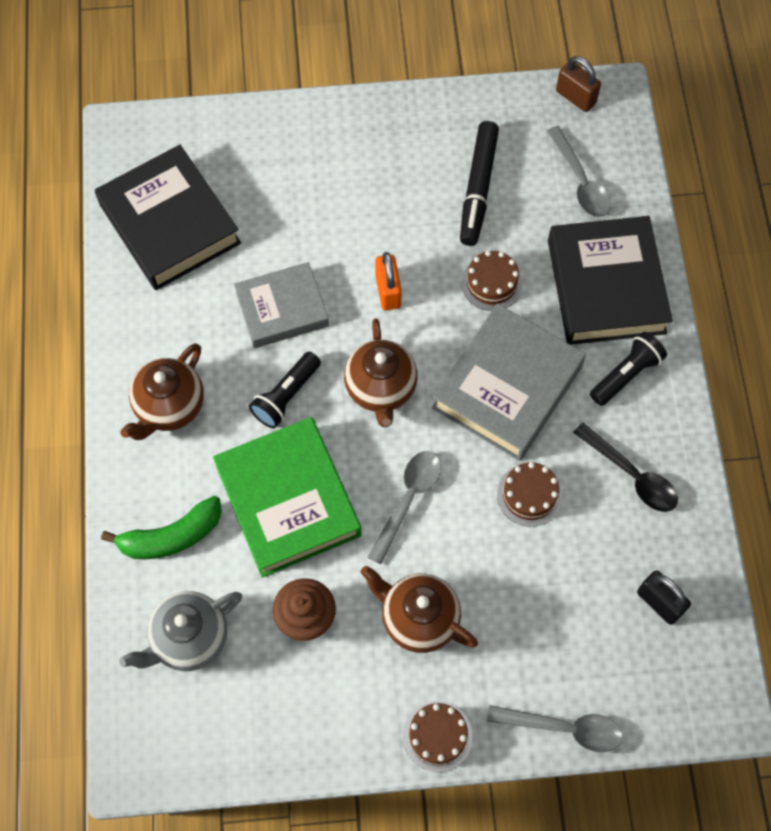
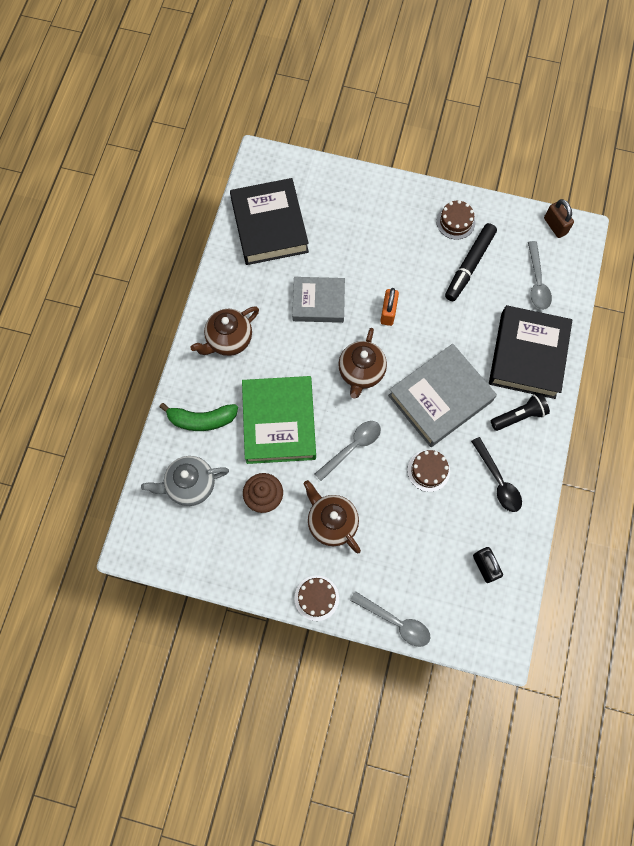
camera: 20 degrees right, 5 degrees up
(286, 396) = (301, 357): black flashlight -> none
(491, 283) = (455, 329): brown cake -> brown cake (455, 222)

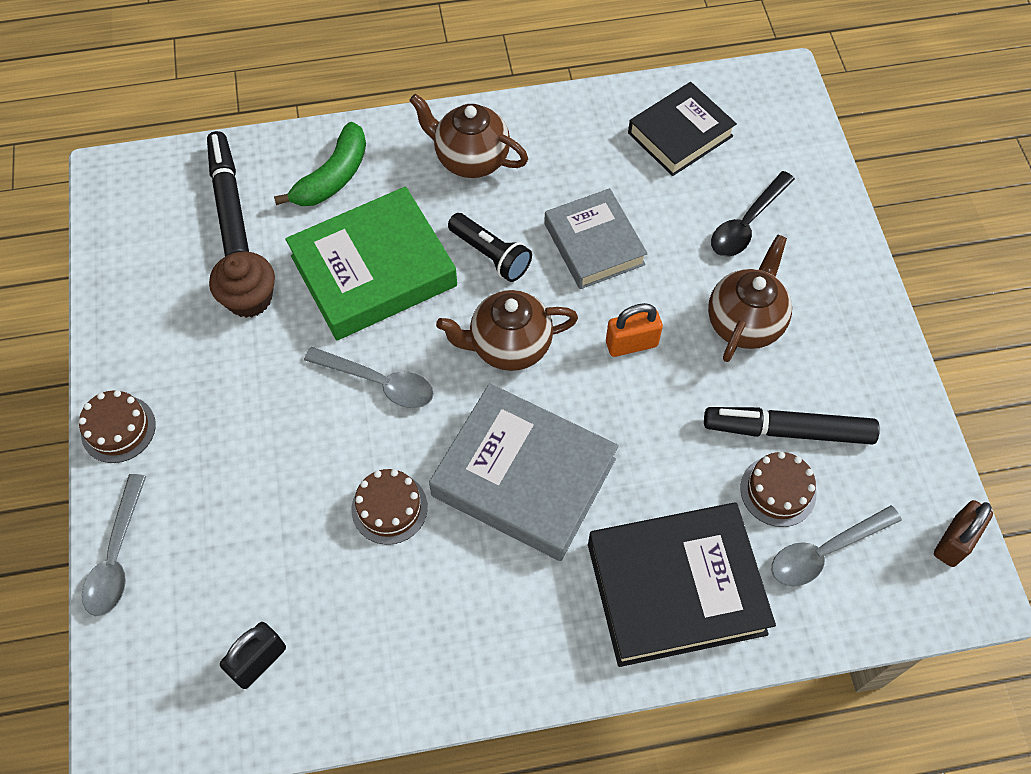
camera: 65 degrees right, 10 degrees down
(190, 485) = (230, 203): grey teapot -> black marker
(202, 420) = (333, 177): green banana -> green banana turned 120 degrees counterclockwise
(269, 226) = (680, 134): black book -> black book, size x0.65
(331, 522) = (245, 402): brown teapot -> brown teapot (744, 322)
(455, 222) = (854, 379): brown cake -> brown cake (778, 491)
(498, 481) = (419, 625): black spoon -> black spoon (746, 224)
(519, 416) = (555, 616): black flashlight -> black flashlight (490, 255)

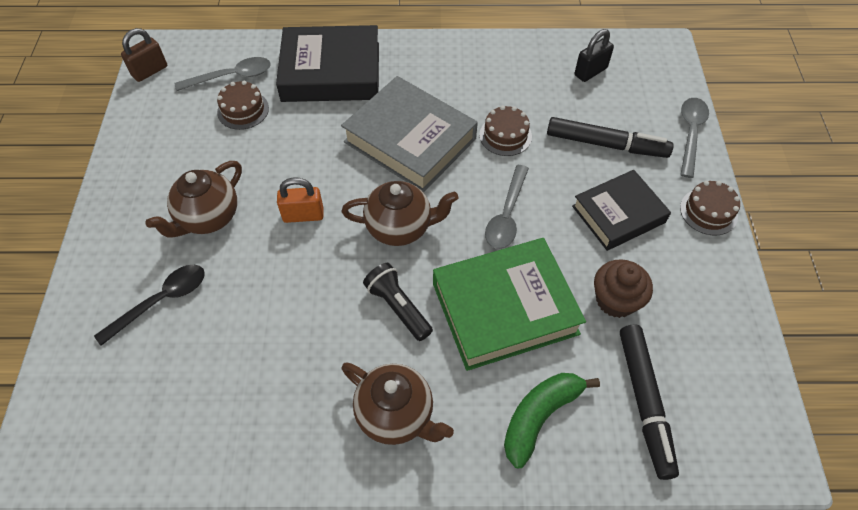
camera: 170 degrees left, 5 degrees down
(379, 383) = (506, 215): grey spoon -> grey spoon turned 105 degrees counterclockwise
(594, 244) = (303, 303): grey book -> none
(680, 134) = (175, 408): black book -> black book (618, 214)
(788, 430) = (217, 142): black marker -> black marker (606, 144)

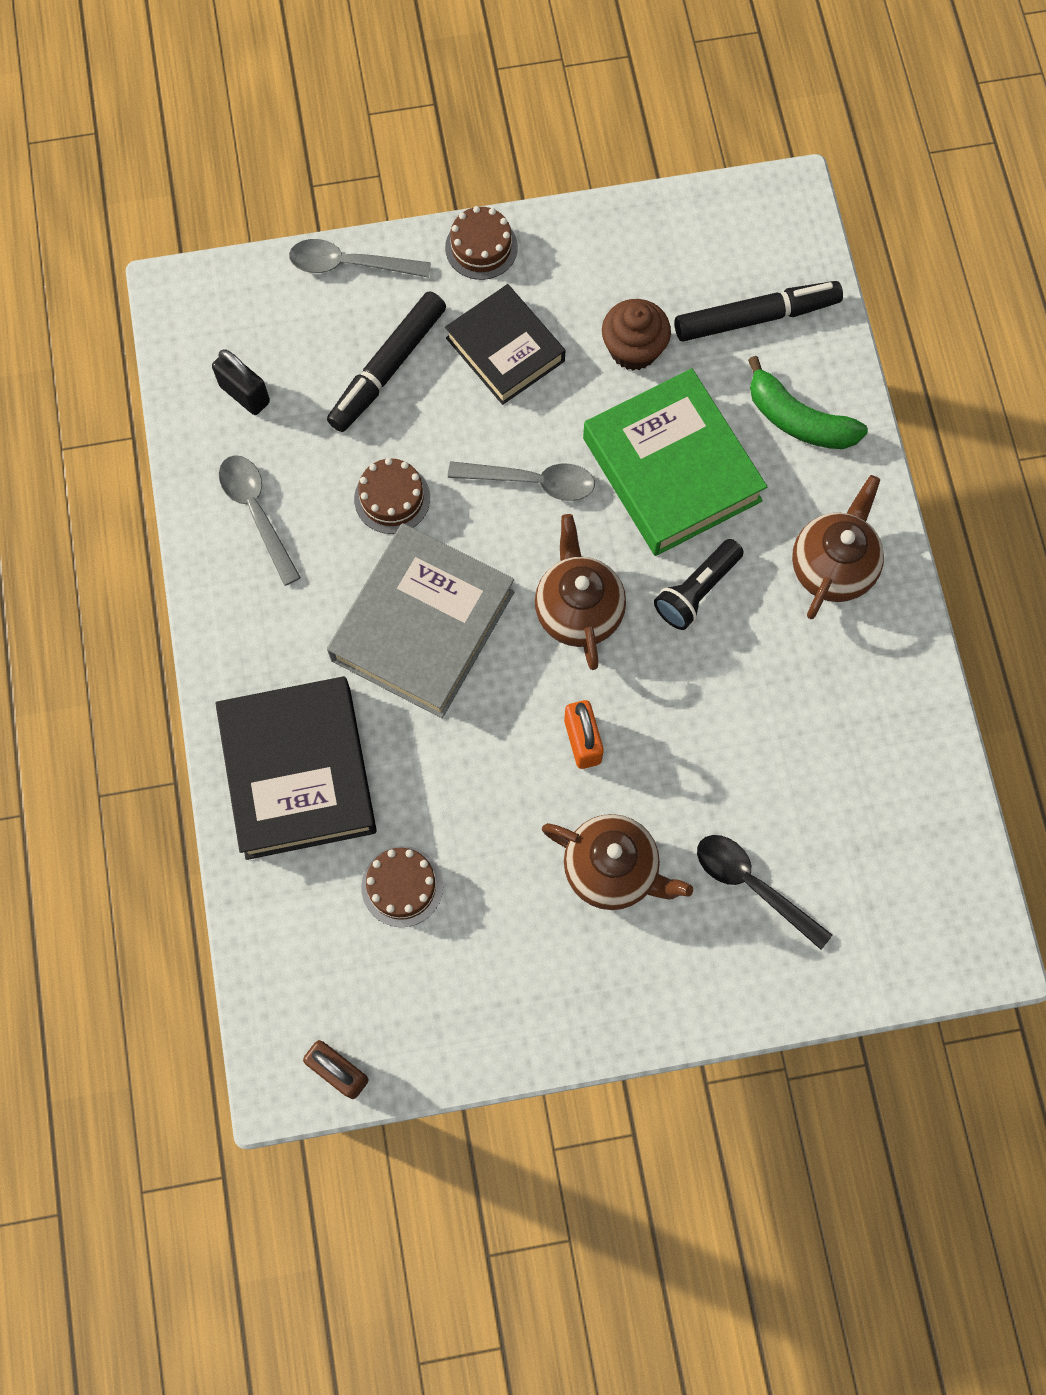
camera: 100 degrees left, 15 degrees up
(232, 77) = (332, 928): grey spoon -> grey spoon (256, 512)
(606, 144) = (387, 368): black marker -> black marker turned 150 degrees counterclockwise

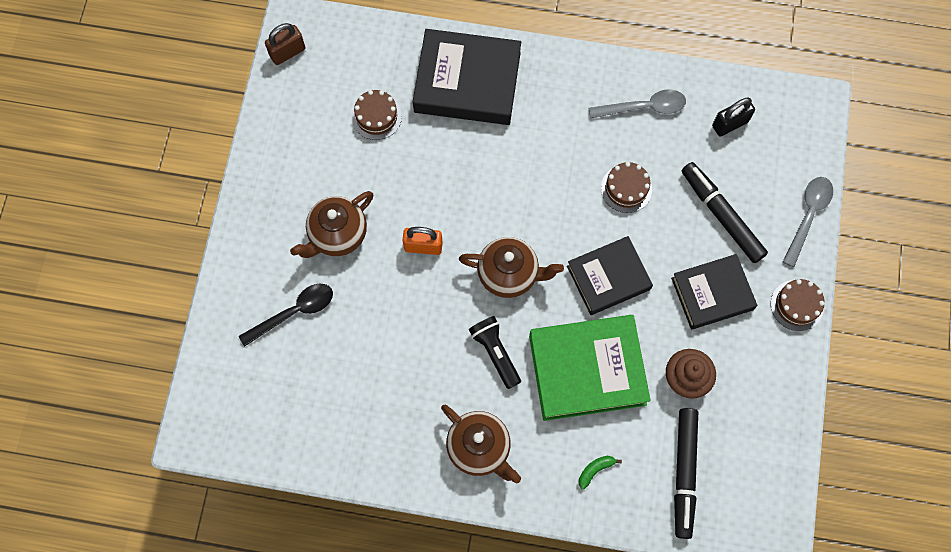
camera: 110 degrees right, 0 degrees up
(423, 626) = (533, 179): grey book -> none
(532, 482) = (608, 277): grey spoon -> black book
(798, 420) = (595, 470): green banana -> green banana, size x0.49

